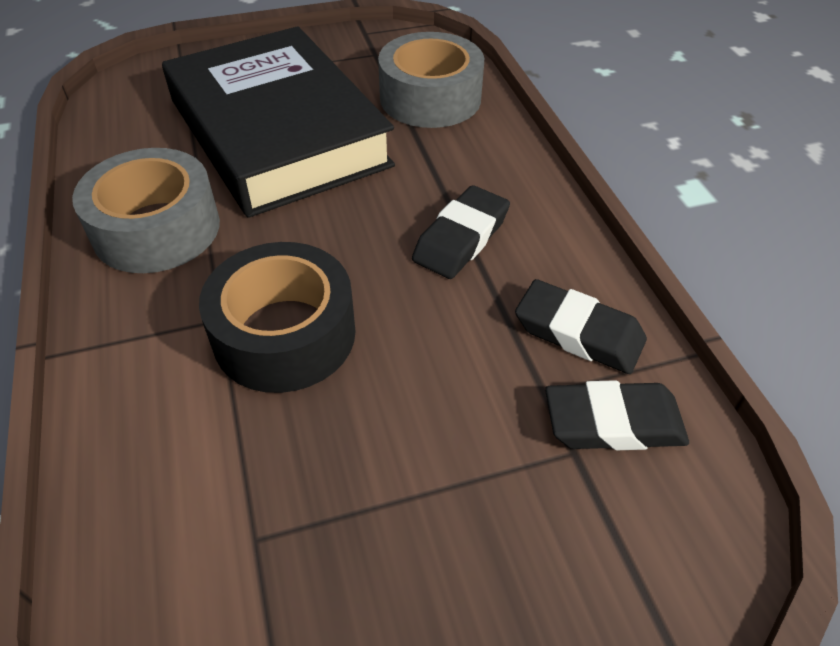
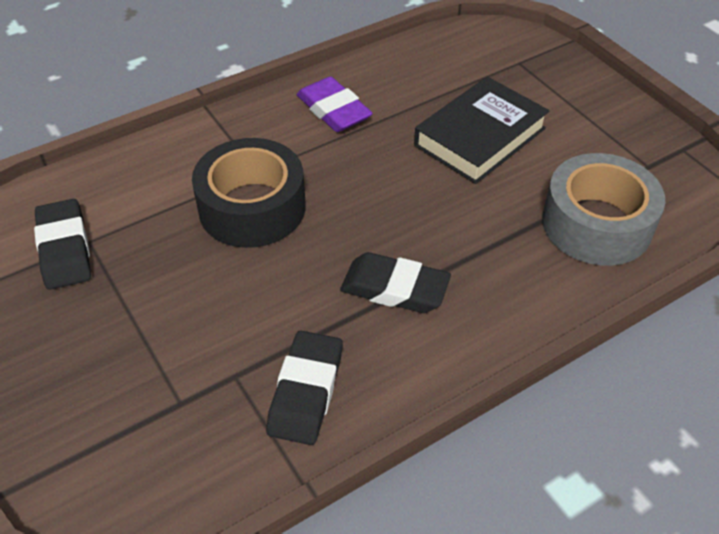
camera: 75 degrees right, 0 degrees up
(156, 229) = (334, 110): grey tape -> purple eraser
(278, 133) = (479, 137): black book -> black book, size x0.58
(613, 423) = (213, 427): black eraser -> black eraser (64, 249)

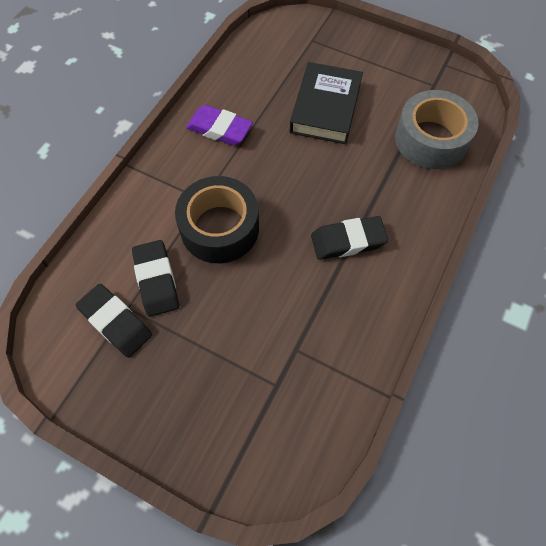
camera: 30 degrees left, 15 degrees up
(306, 391) = (345, 336): black eraser -> black eraser (156, 280)

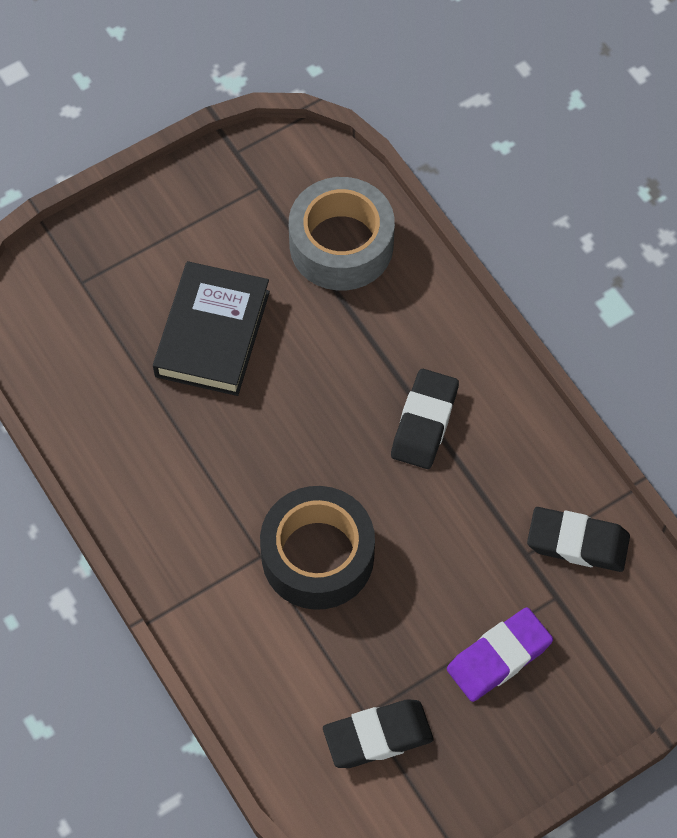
camera: 60 degrees left, 0 degrees up
(156, 280) = (348, 664): black eraser -> black eraser (577, 543)
(219, 129) = (161, 480): purple eraser -> purple eraser (499, 657)
(325, 108) = (212, 334): black book -> black book turned 60 degrees clockwise

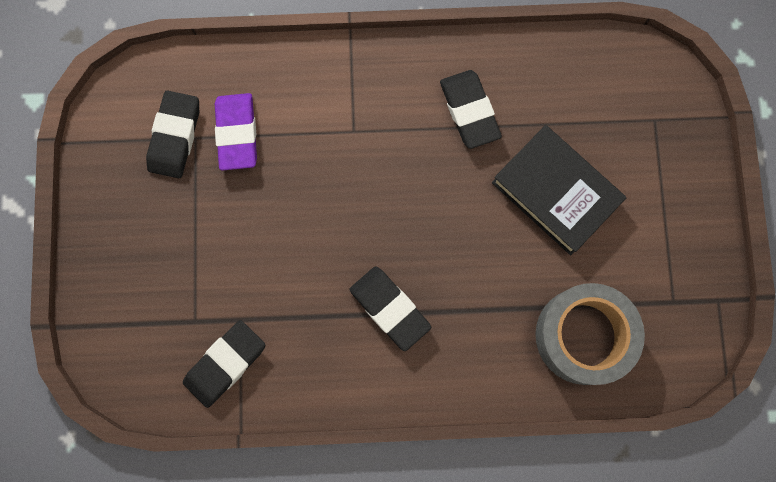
camera: 120 degrees right, 15 degrees up
(172, 454) = (469, 111): none -> black eraser
(317, 556) = (329, 169): black tape -> none
(499, 657) = (177, 252): purple eraser -> purple eraser (237, 133)

